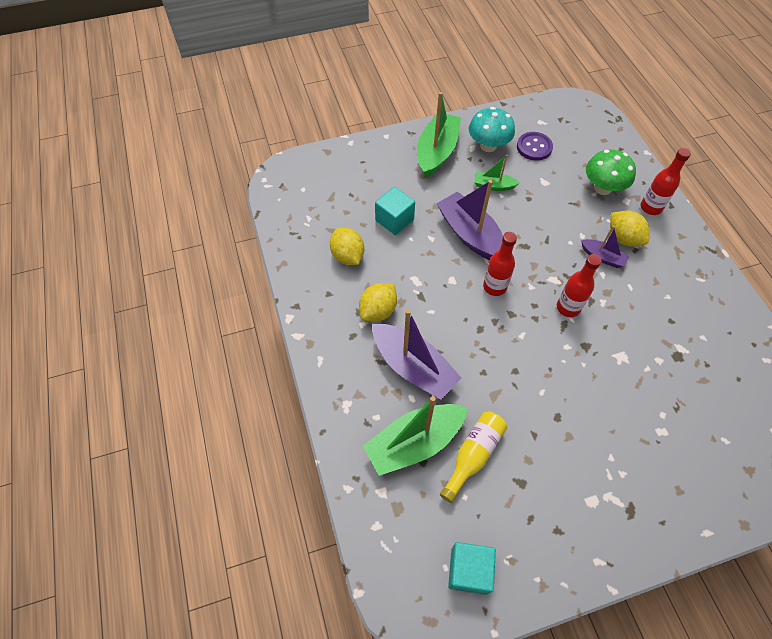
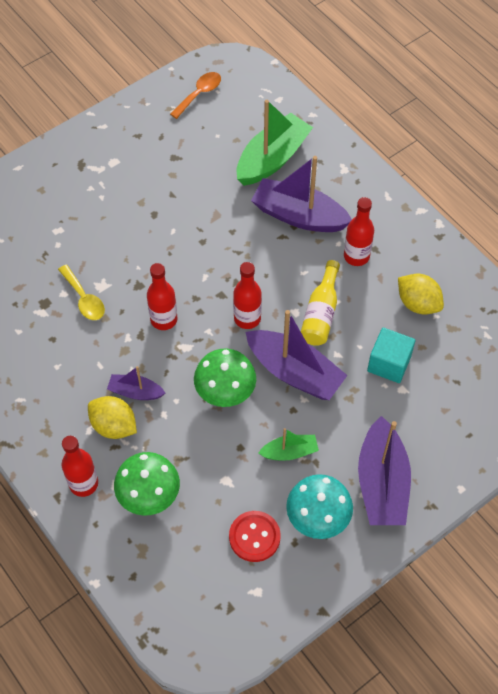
camera: 160 degrees right, 0 degrees up
(378, 311) = (356, 256): yellow lemon -> red bottle
(437, 152) = (382, 483): green boat -> purple boat
(469, 570) = (199, 94): turquoise cube -> orange spoon
(473, 455) = (220, 164): yellow bottle -> yellow bottle (321, 313)
(529, 237) = (225, 392): none -> green mushroom
(534, 147) = (254, 537): purple button -> red button
(639, 348) = (84, 299): none -> yellow spoon

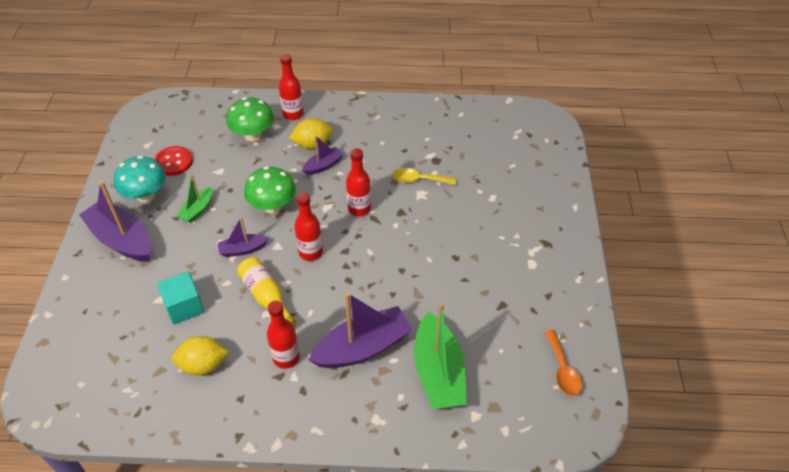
camera: 130 degrees right, 10 degrees down
(294, 372) = (242, 249): purple boat -> purple boat, size x0.52

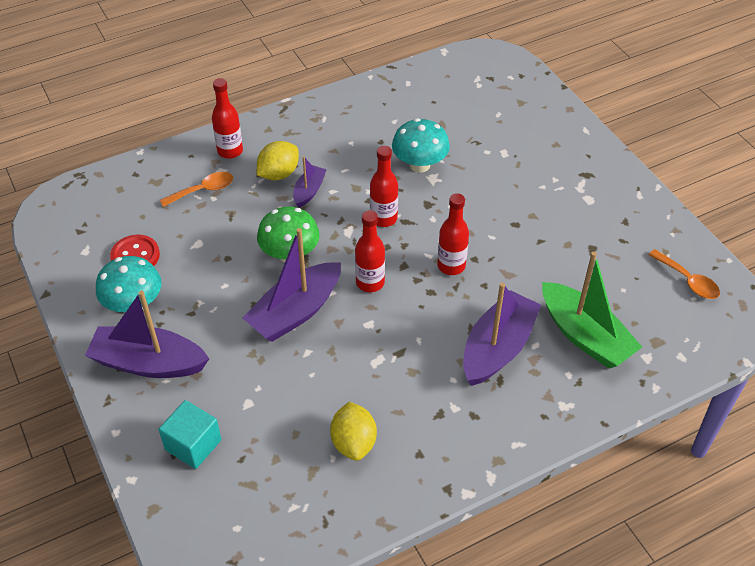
camera: 30 degrees left, 0 degrees up
(184, 307) = (282, 397): turquoise cube -> turquoise cube (193, 445)
(197, 210) = (209, 294): green boat -> none
(203, 365) = (353, 442): yellow lemon -> yellow lemon turned 60 degrees counterclockwise
(242, 249) = (295, 312): purple boat -> purple boat, size x1.92
(253, 135) = (203, 190): green mushroom -> orange spoon
(266, 297) = (362, 346): yellow bottle -> none
(286, 357) = (432, 393): red bottle -> red bottle (451, 266)
(419, 180) = (419, 165): yellow spoon -> turquoise mushroom

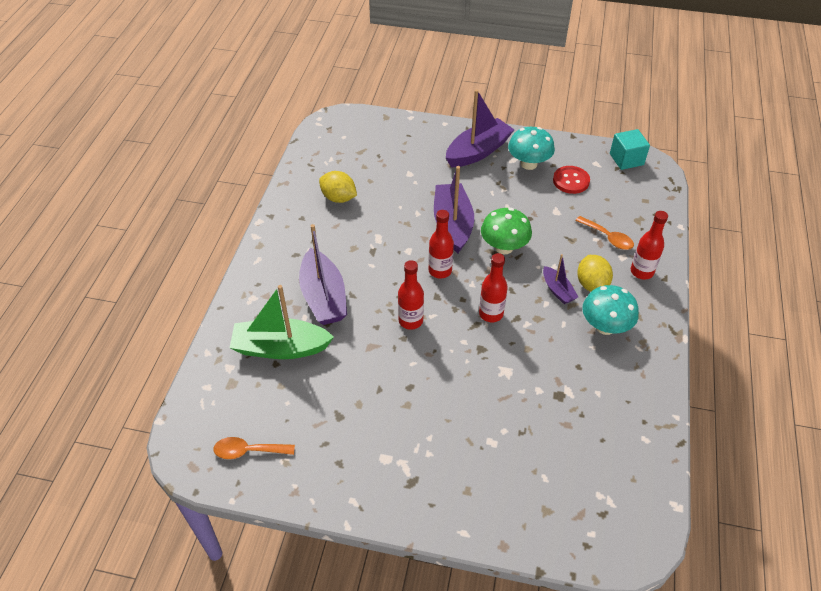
camera: 130 degrees right, 0 degrees up
(193, 445) = (406, 144): turquoise cube -> turquoise cube (626, 159)
(203, 190) = (608, 237): orange spoon -> orange spoon turned 60 degrees counterclockwise
(419, 165) = (528, 373): turquoise mushroom -> turquoise mushroom (605, 326)

